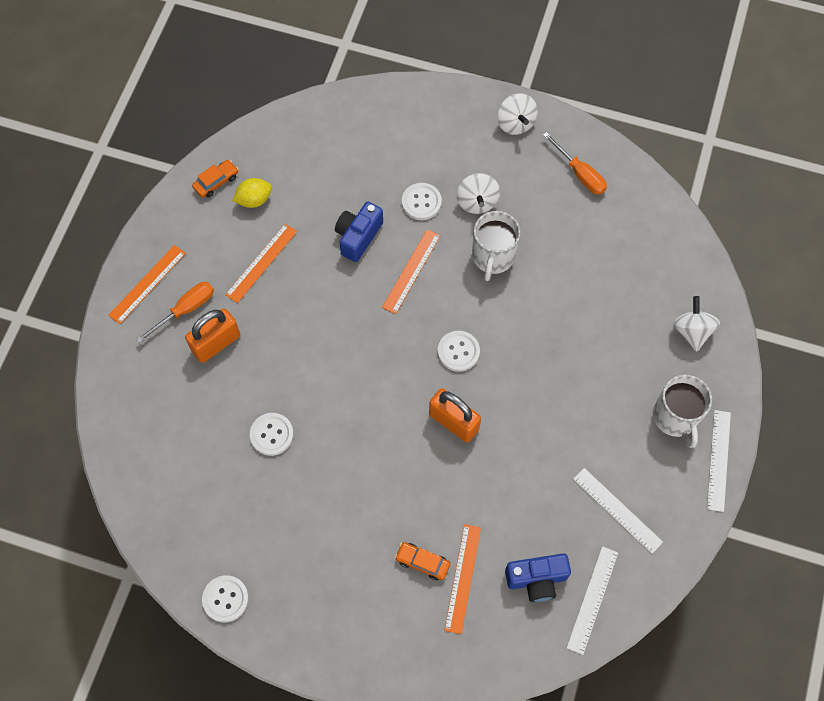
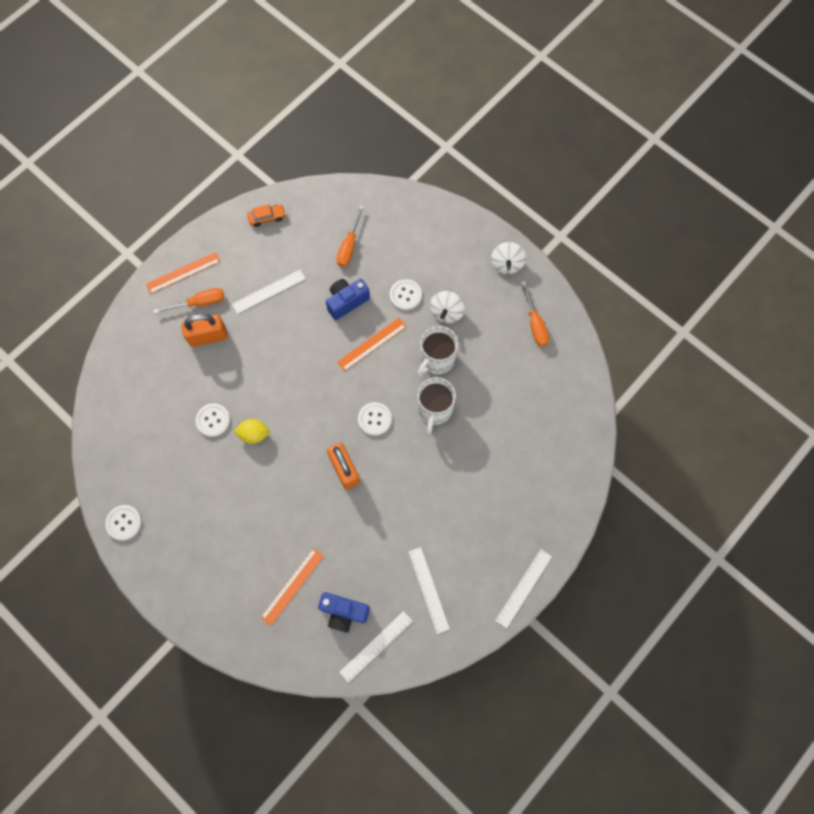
camera: 25 degrees right, 5 degrees up
(254, 200) = (287, 242): yellow lemon -> yellow lemon (254, 434)
(261, 263) = (269, 291): orange ruler -> white ruler
(329, 175) = (349, 246): none -> orange screwdriver
(422, 562) = (270, 561): orange car -> none
(675, 417) = (508, 541): white mug -> white mug (434, 409)
(692, 331) = (556, 481): white spinning top -> none

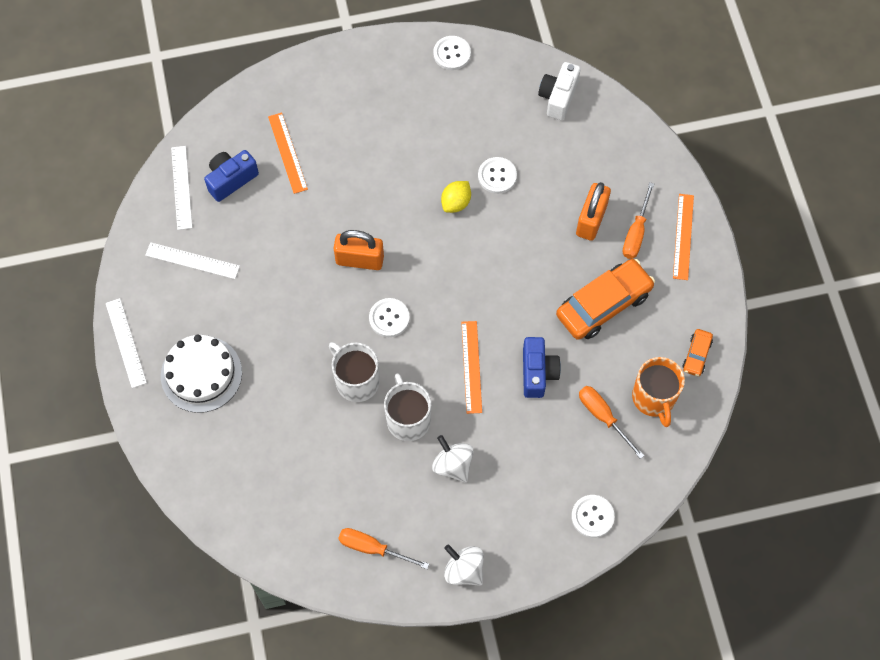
camera: 125 degrees right, 5 degrees down
(117, 420) = (558, 97): none -> white camera
(269, 291) = (603, 304): white ruler -> orange car
(315, 225) = (654, 398): none -> orange mug
(405, 295) = (503, 436): white button -> white button (592, 516)
(506, 516) = (201, 374): none -> white cake

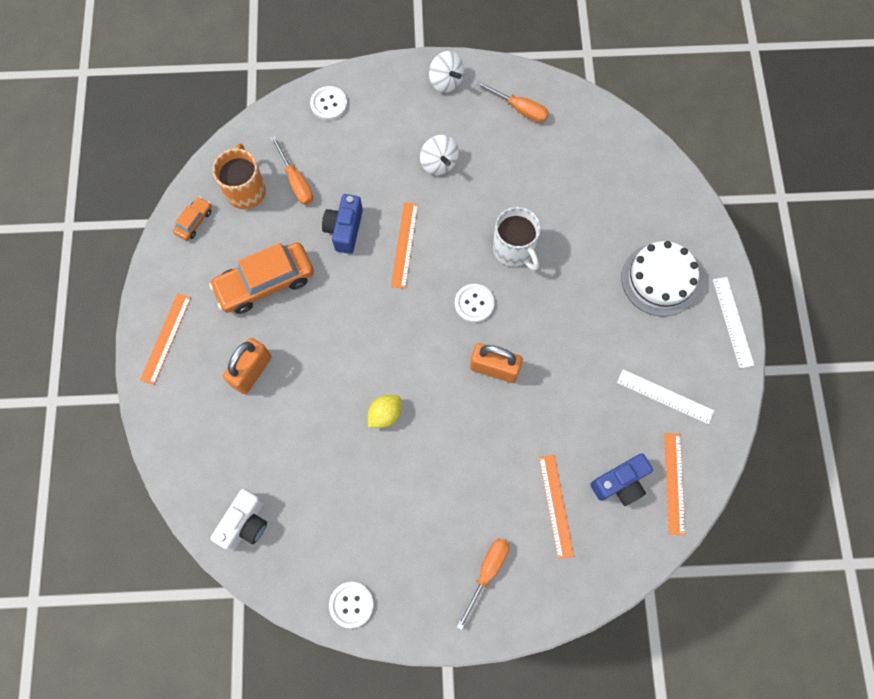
camera: 170 degrees left, 5 degrees up
(181, 187) = (674, 483): white ruler -> orange ruler
(408, 419) = (472, 208): white mug -> none
(497, 176) = (335, 438): white button -> none
(636, 233) = (211, 350): orange screwdriver -> orange screwdriver (487, 572)

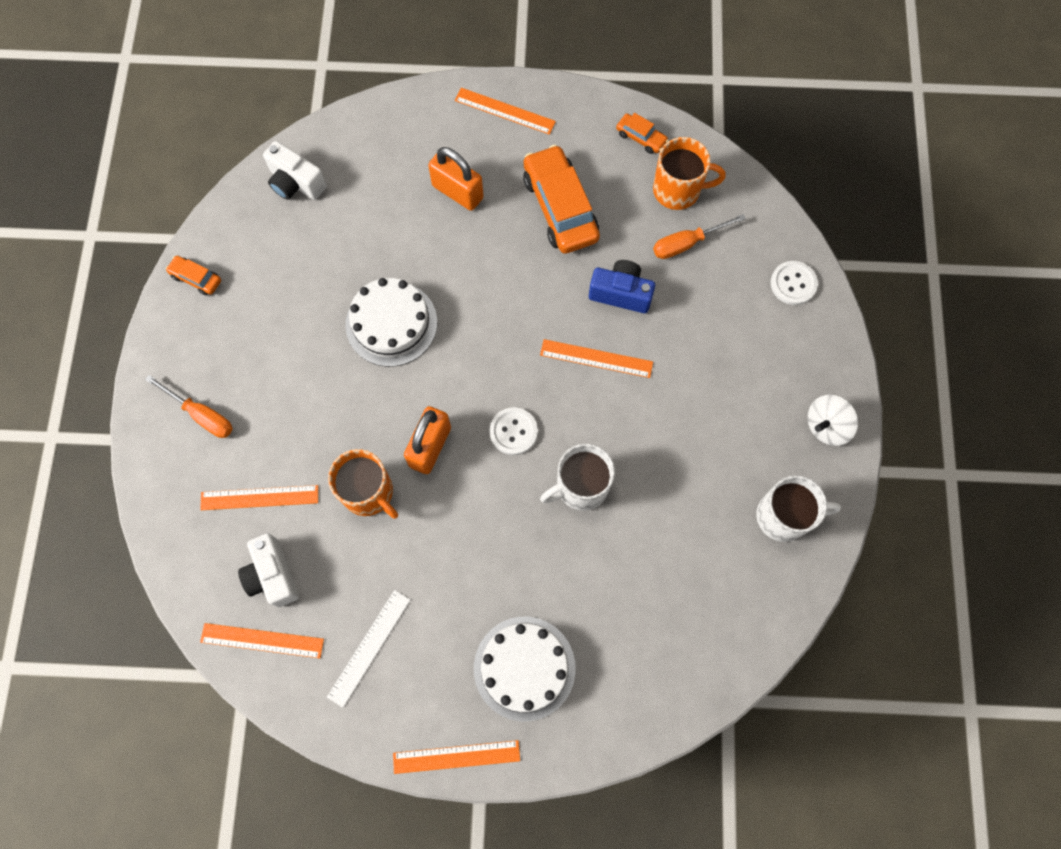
camera: 95 degrees right, 0 degrees up
(351, 604) = (196, 278): white button -> orange car
(385, 414) = (391, 323): yellow lemon -> white cake
(439, 163) = (705, 407): white spinning top -> none
(519, 109) = (784, 516): orange screwdriver -> white mug
(539, 413) = (368, 492): none -> orange mug
(620, 483) = (272, 575): blue camera -> white camera
(733, 322) = (456, 757): white ruler -> orange ruler

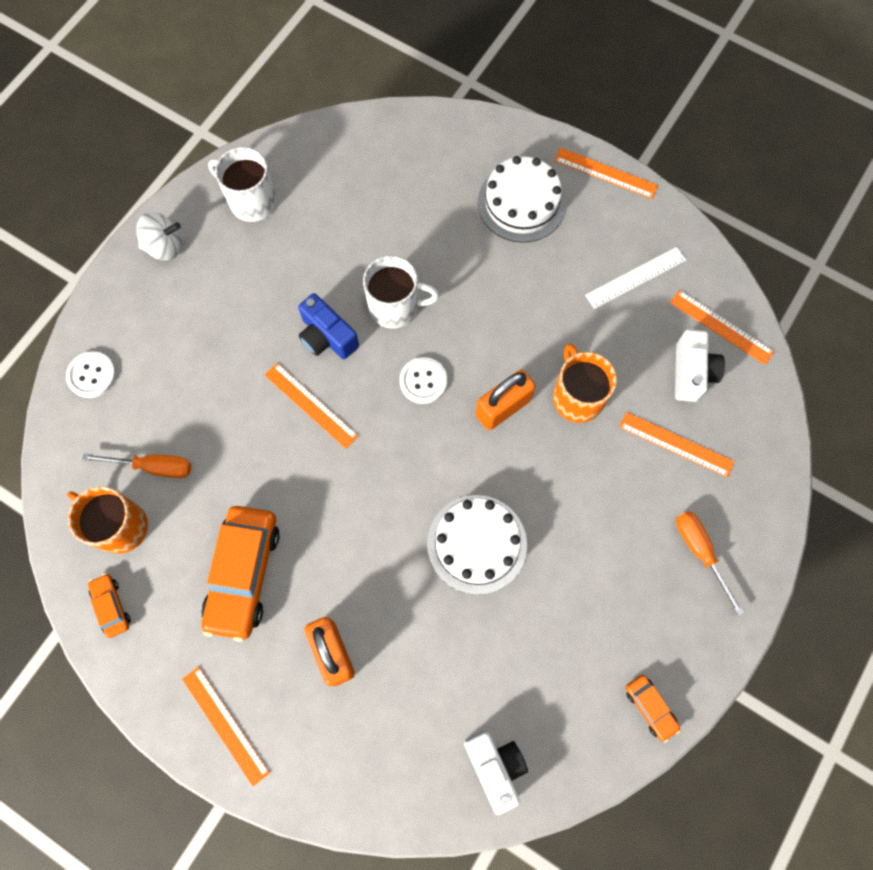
camera: 150 degrees left, 0 degrees up
(621, 293) = (247, 453): blue camera -> blue camera (327, 337)

